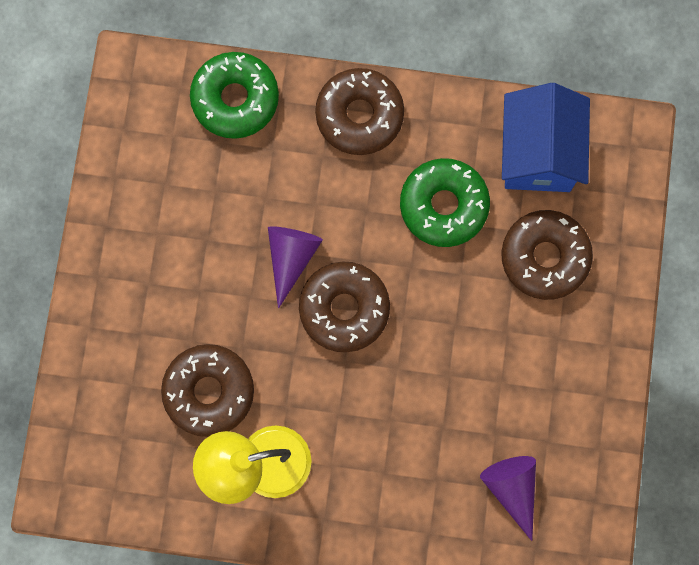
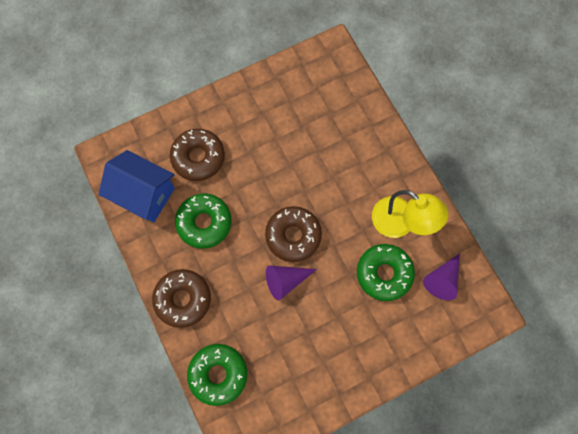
camera: 125 degrees left, 5 degrees down
(209, 391) = (384, 273): brown donut -> green donut
(512, 489) = (323, 102): purple cone -> purple cone (442, 280)
(538, 153) = (144, 194): blue house -> blue house turned 60 degrees clockwise

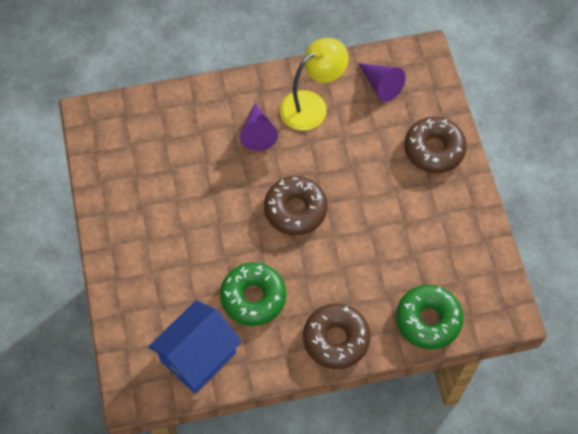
camera: 75 degrees left, 10 degrees down
(198, 157) = (171, 287): brown donut -> brown donut (434, 149)
(285, 281) = (343, 229): purple cone -> purple cone (258, 133)
(384, 273) = (361, 135): green donut -> none

